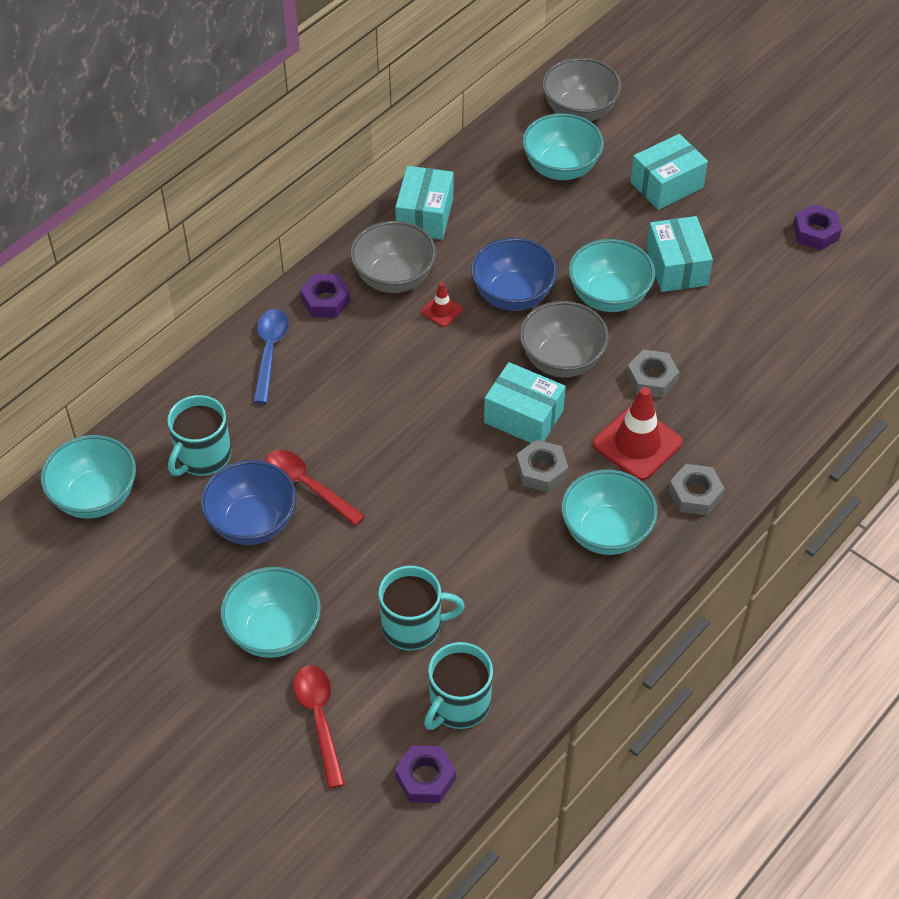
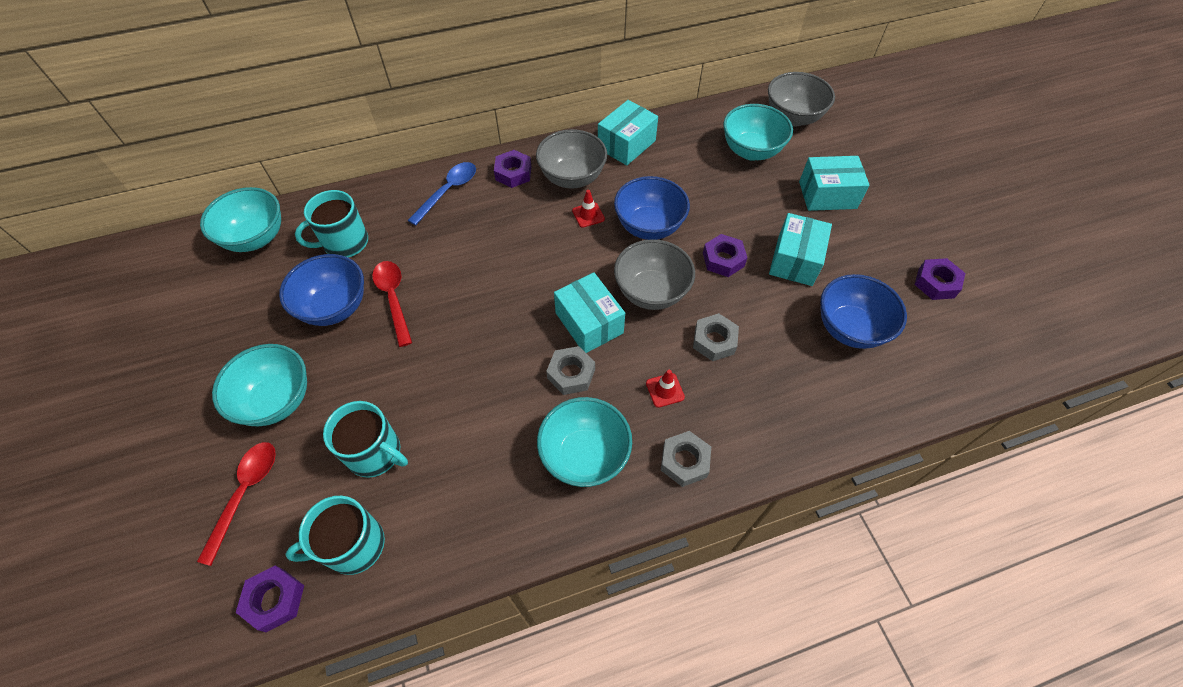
camera: 30 degrees right, 5 degrees up
(608, 296) = (723, 259): turquoise bowl -> purple nut
(637, 443) = (665, 390): red traffic cone -> red traffic cone, size x0.49
(764, 310) = (849, 328): none -> blue bowl

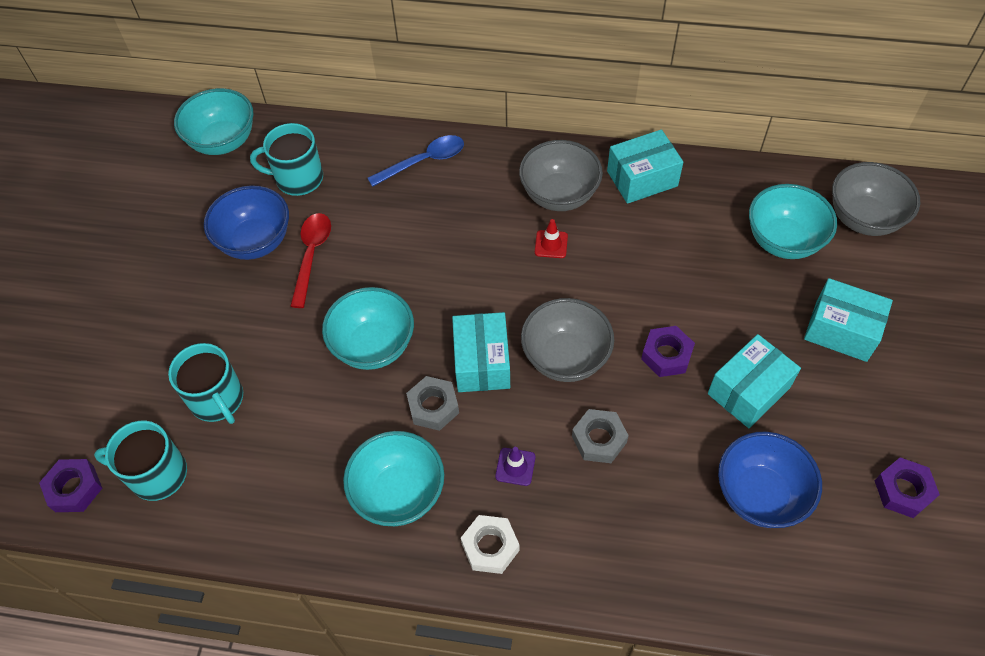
camera: 30 degrees right, 0 degrees up
(245, 493) = (97, 384): red spoon -> none
(277, 400) = (163, 311): turquoise bowl -> turquoise bowl (373, 346)
(513, 173) = (500, 166): purple nut -> none
(649, 226) = (608, 284): blue bowl -> none
(665, 390) = (515, 467): red traffic cone -> purple traffic cone
(684, 461) = (490, 547): grey nut -> white nut

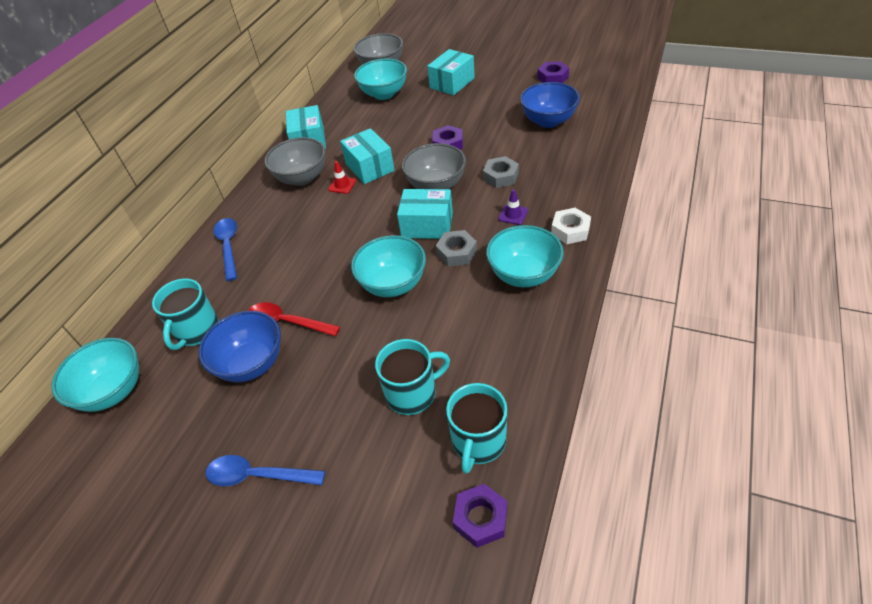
camera: 75 degrees left, 10 degrees down
(129, 289) = (258, 475): none -> blue spoon
(748, 391) = (481, 117): turquoise box -> turquoise box (370, 167)

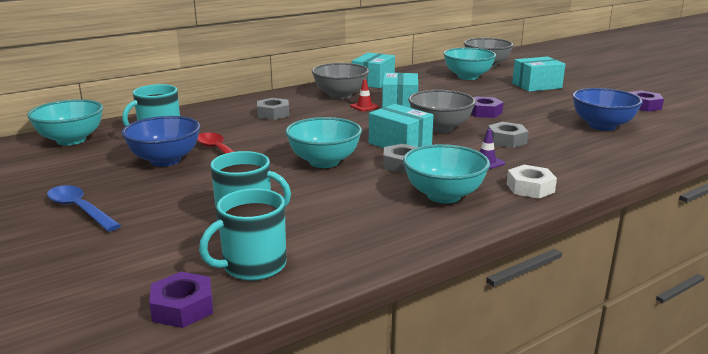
camera: 30 degrees right, 25 degrees down
(228, 246) = (240, 108): blue spoon -> none
(271, 239) = (273, 114): none -> grey nut

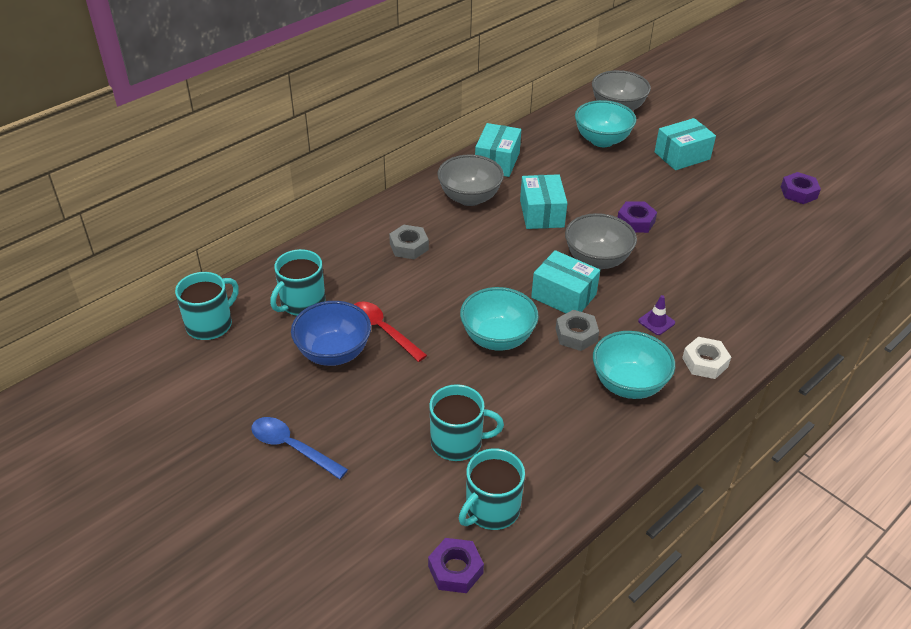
camera: 10 degrees left, 20 degrees up
(71, 140) = (210, 324): turquoise bowl -> turquoise mug
(364, 106) = (504, 221): red traffic cone -> none
(506, 140) = (669, 278): grey nut -> none
(602, 126) = (760, 239): blue bowl -> none

